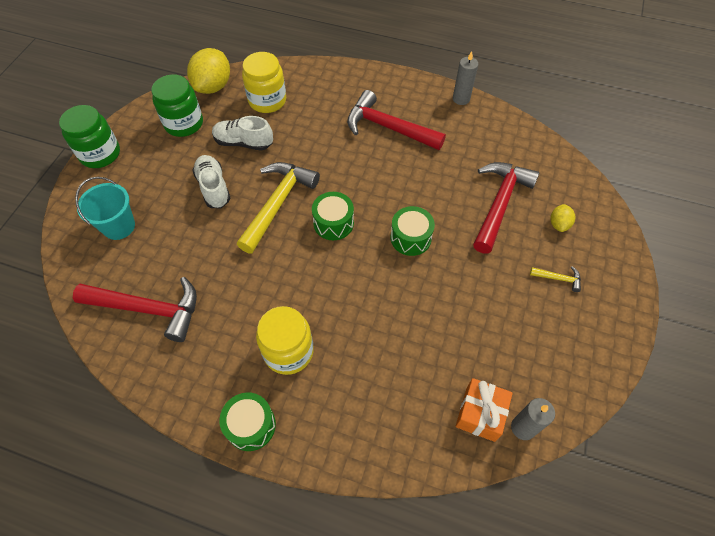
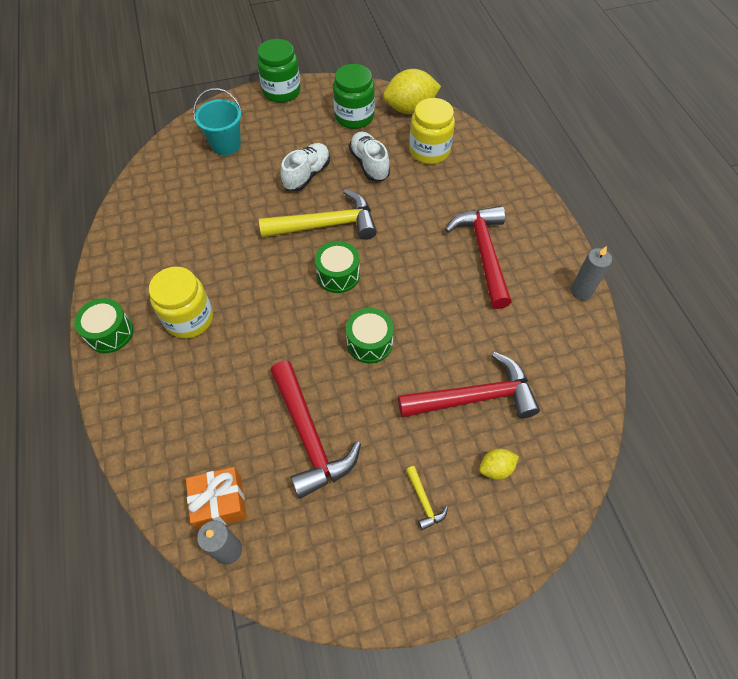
camera: 55 degrees right, 0 degrees up
(148, 309) = (167, 208): red hammer -> red hammer (309, 436)

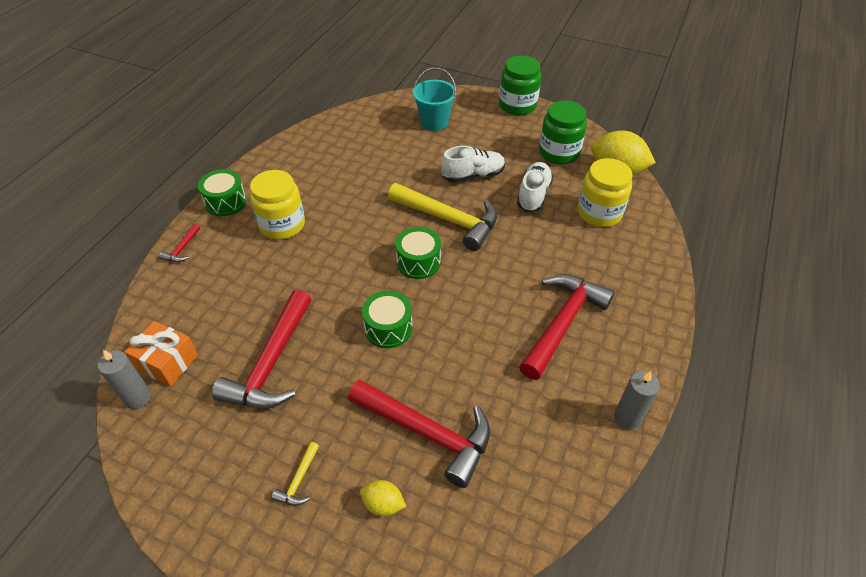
camera: 40 degrees right, 10 degrees down
(117, 402) = (182, 249): none -> red hammer

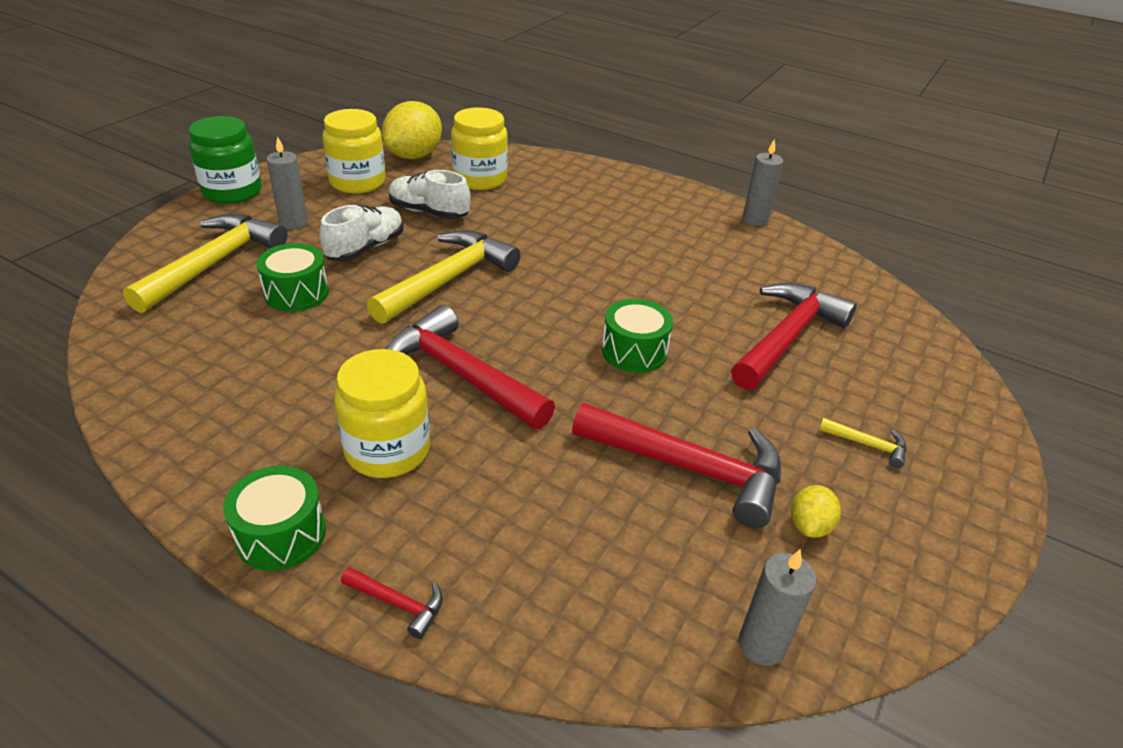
camera: 85 degrees left, 10 degrees down
(167, 362) = (686, 605): orange gift -> none
(383, 504) = (880, 378): yellow lemon -> yellow lemon (809, 526)
(418, 262) = (521, 314): green drum -> green drum (296, 293)
(434, 122) = (214, 264): turquoise bucket -> yellow hammer
(473, 175) = (365, 248): white shoe -> white shoe turned 45 degrees clockwise
(491, 138) = (293, 222): none -> grey candle
(559, 153) = (357, 182): green jar -> yellow jar
(562, 323) = (639, 230): red hammer -> red hammer (461, 375)

